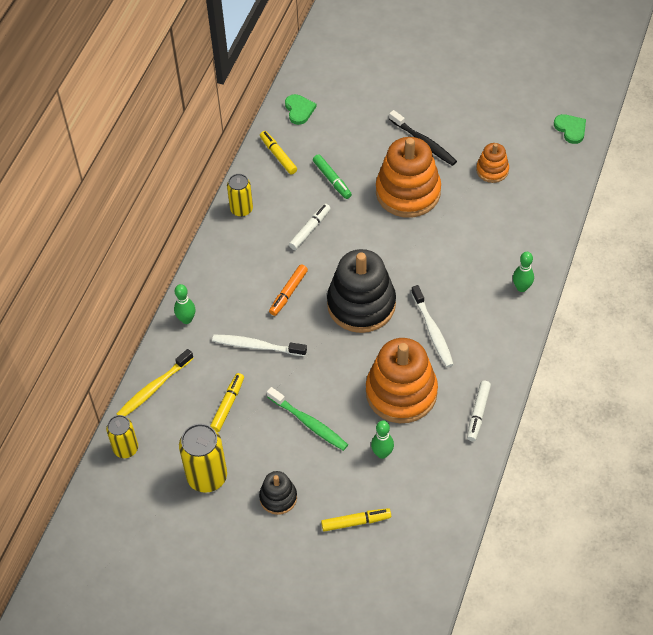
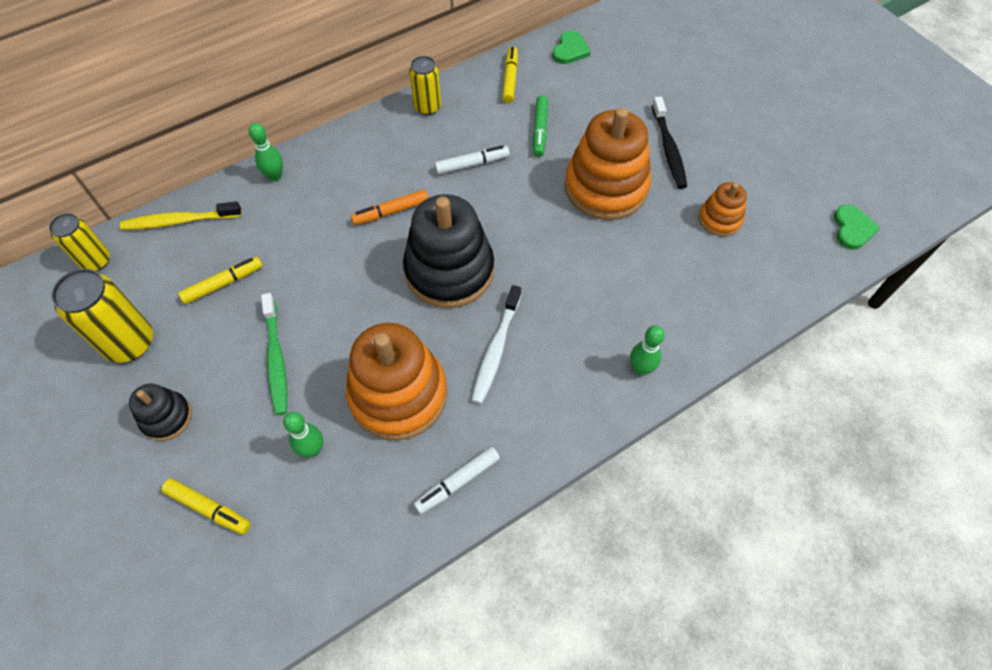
camera: 35 degrees right, 5 degrees up
(257, 346) = (309, 244): white toothbrush -> none

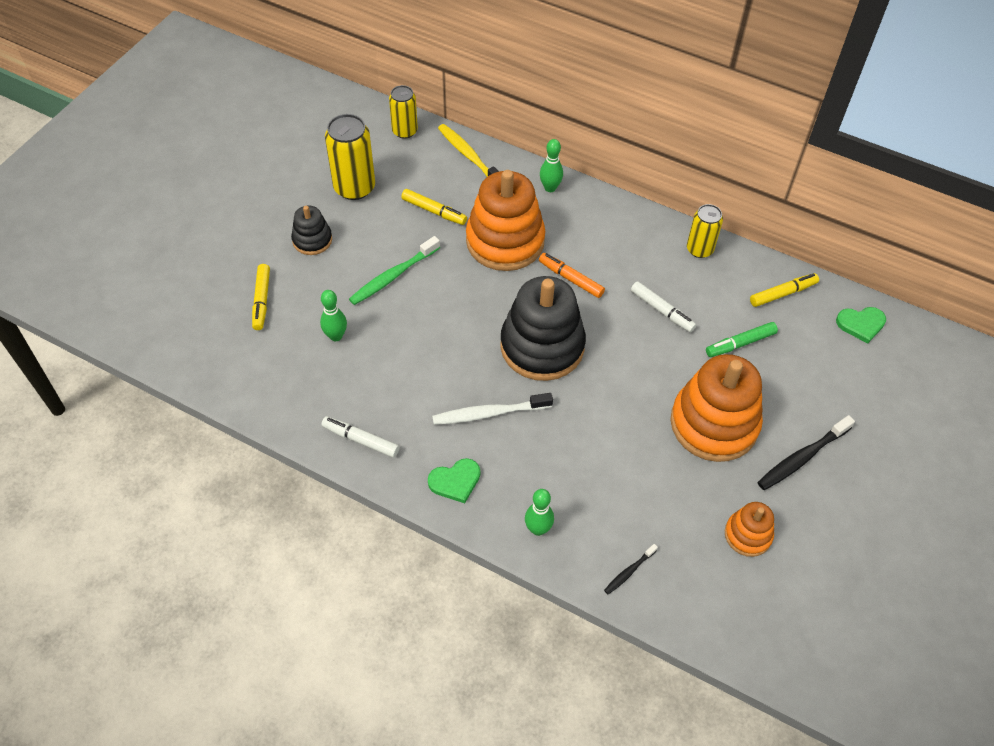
camera: 60 degrees right, 5 degrees down
(398, 394) = (410, 366): orange stacking toy -> orange stacking toy (505, 241)
(715, 319) = (629, 572): none -> black toothbrush
(852, 229) = (827, 665): green heart -> green heart (455, 481)

